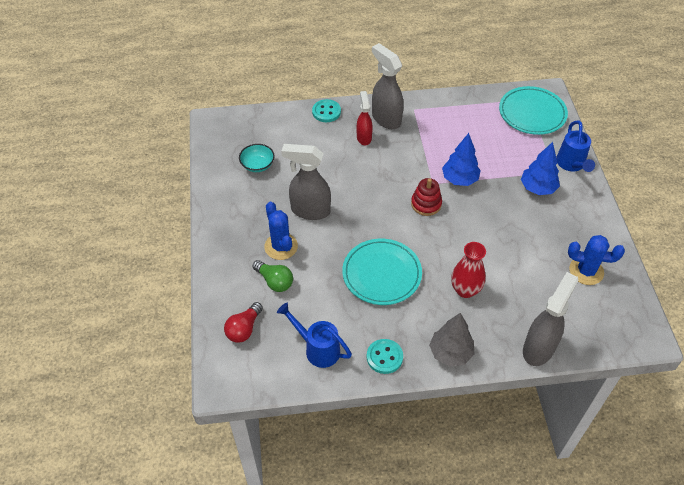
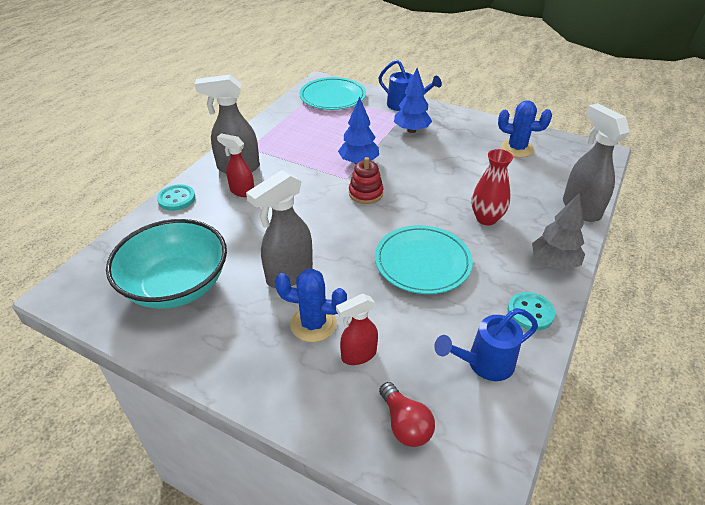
camera: 55 degrees left, 10 degrees down
(257, 165) = (176, 285): turquoise bowl -> turquoise bowl, size x2.24
(275, 281) = (358, 355): green light bulb -> red spray bottle
(586, 271) = (517, 148): blue cactus -> blue cactus turned 60 degrees clockwise

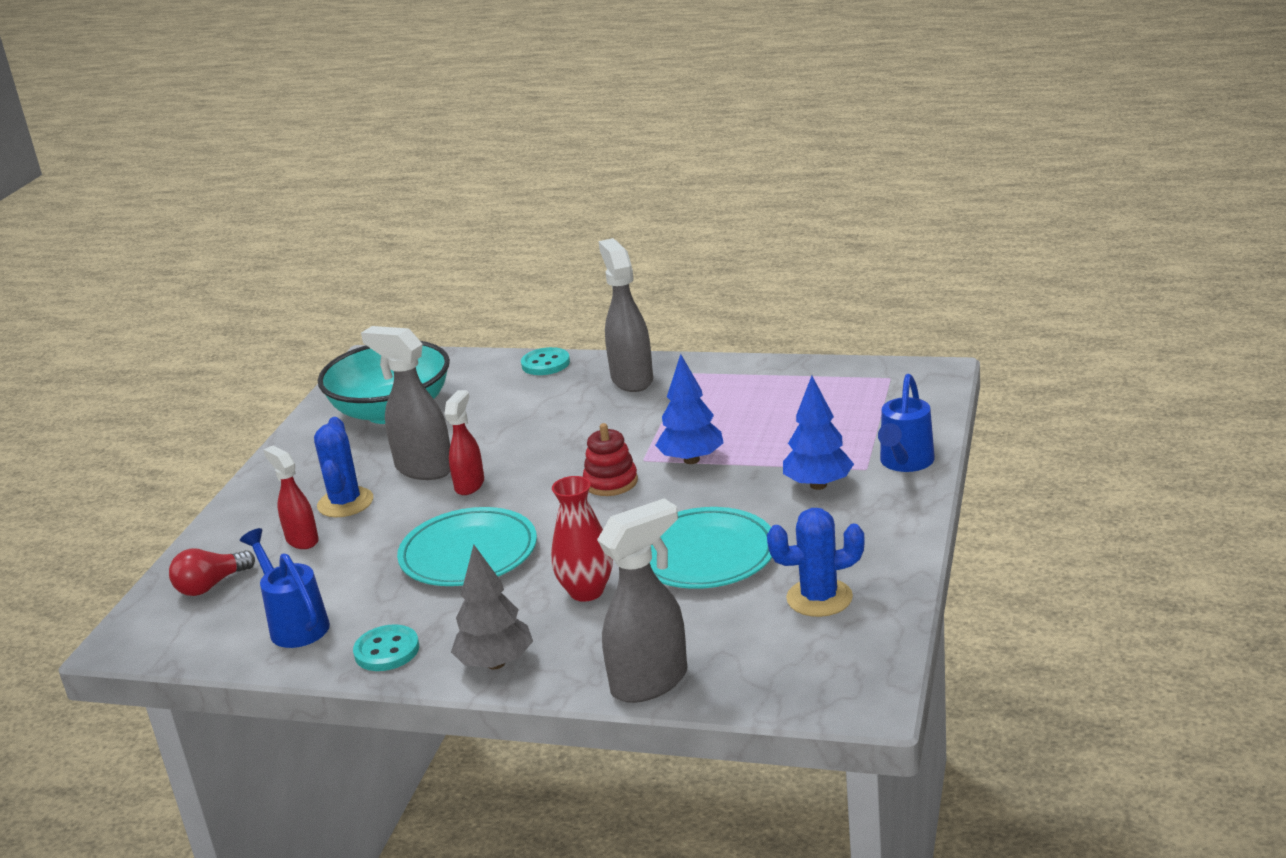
camera: 80 degrees right, 15 degrees down
(242, 191) = (578, 397): red spray bottle -> red spray bottle (470, 485)
(332, 97) = (885, 395): turquoise plate -> turquoise plate (705, 555)
(517, 148) = (819, 598): blue cactus -> blue cactus turned 75 degrees clockwise

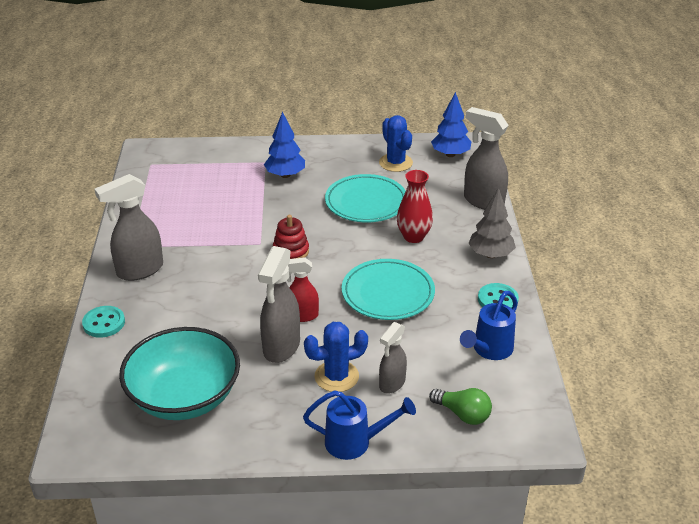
camera: 110 degrees left, 10 degrees up
(211, 585) = (463, 414): red light bulb -> green light bulb
(302, 540) = (392, 384): red spray bottle -> grey spray bottle
(691, 460) = (259, 224): blue tree -> blue tree (450, 154)
(905, 463) = (258, 150): blue watering can -> blue watering can (355, 442)

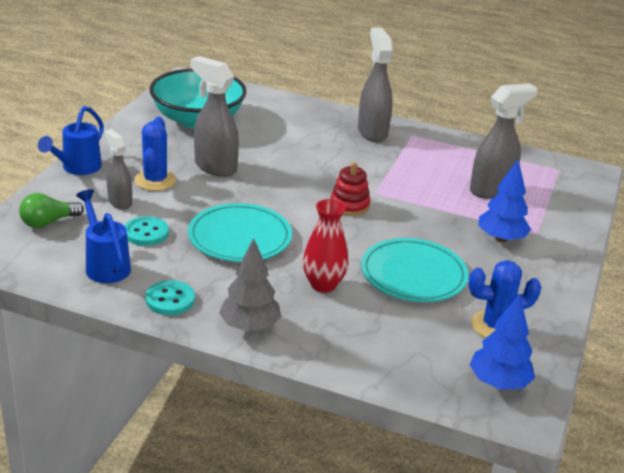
camera: 110 degrees right, 5 degrees down
(104, 323) = (312, 108): turquoise button -> turquoise button (146, 233)
(302, 316) = (247, 186): red spray bottle -> none
(483, 201) = (364, 366): grey spray bottle -> grey spray bottle (491, 190)

